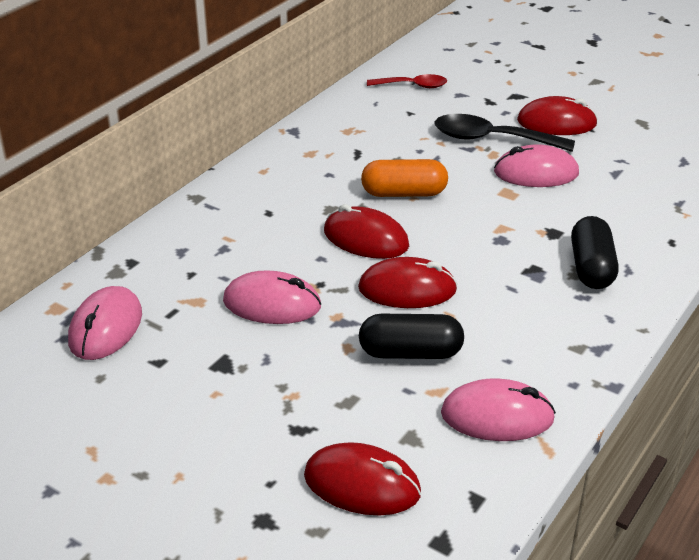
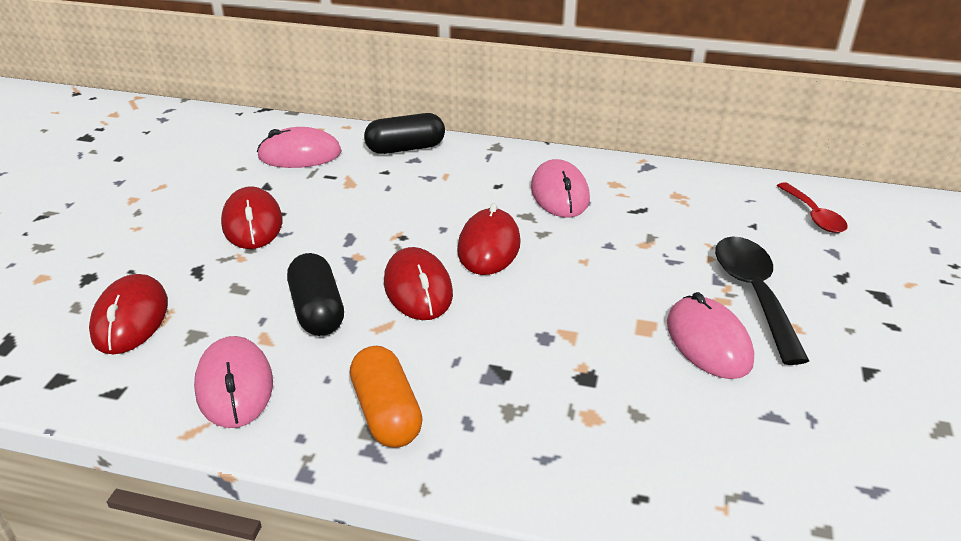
camera: 70 degrees right, 0 degrees up
(272, 304) = (360, 218): pink mouse -> pink mouse (559, 194)
(404, 193) = (587, 253): orange capsule -> orange capsule (387, 412)
(556, 123) = (849, 341): red mouse -> red mouse (252, 223)
(591, 268) = (530, 422): black capsule -> black capsule (405, 148)

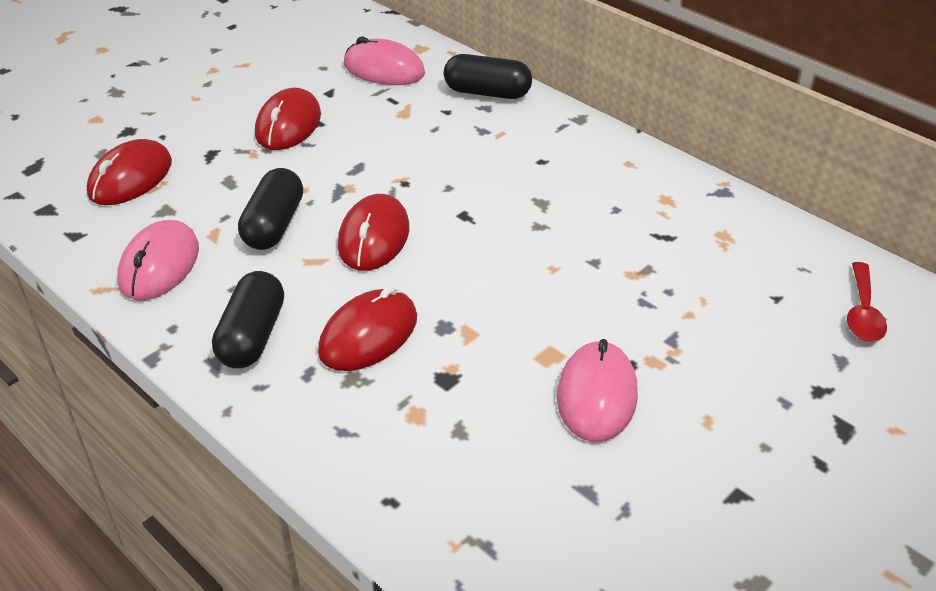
camera: 30 degrees right, 5 degrees up
(387, 412) = (252, 336): orange capsule -> black capsule
(489, 246) = (474, 220): red mouse -> red mouse (368, 335)
(559, 194) = (596, 191): pink mouse -> none
(754, 294) = (697, 369): black spoon -> none

